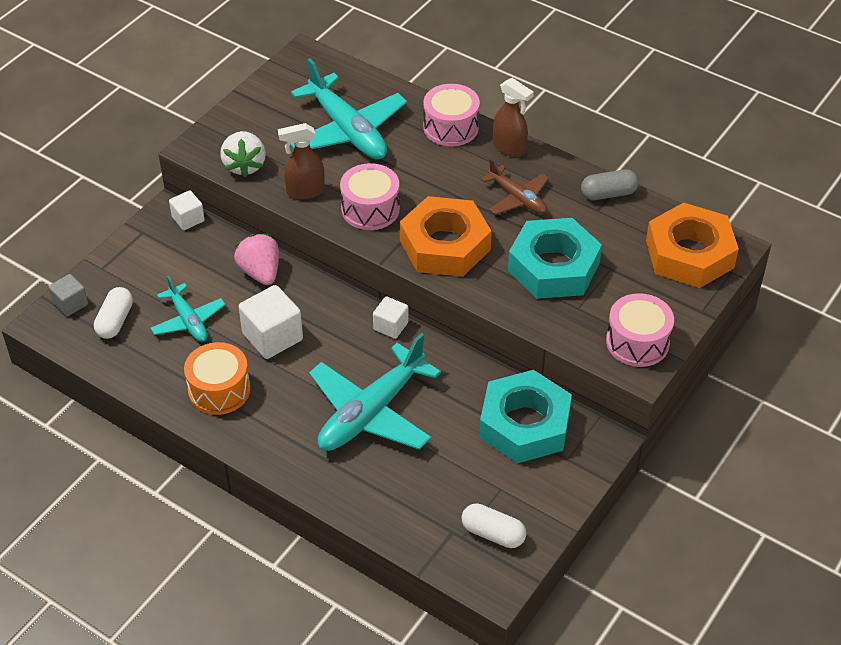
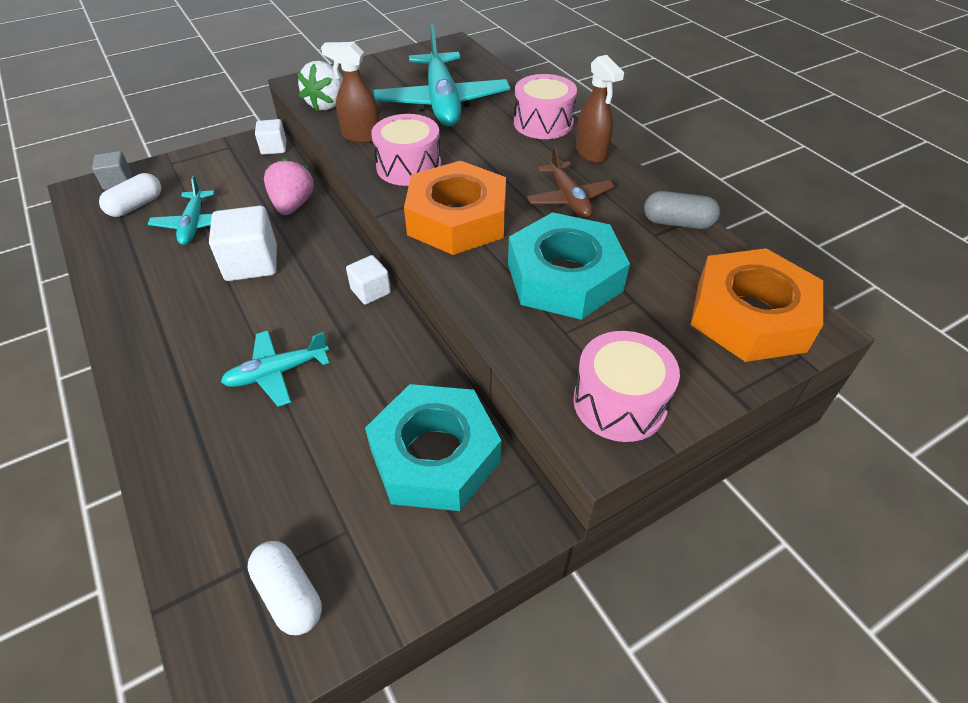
camera: 25 degrees right, 0 degrees up
(219, 390) = (158, 294): orange drum -> none
(371, 412) = (277, 373): turquoise plane -> turquoise plane, size x0.56

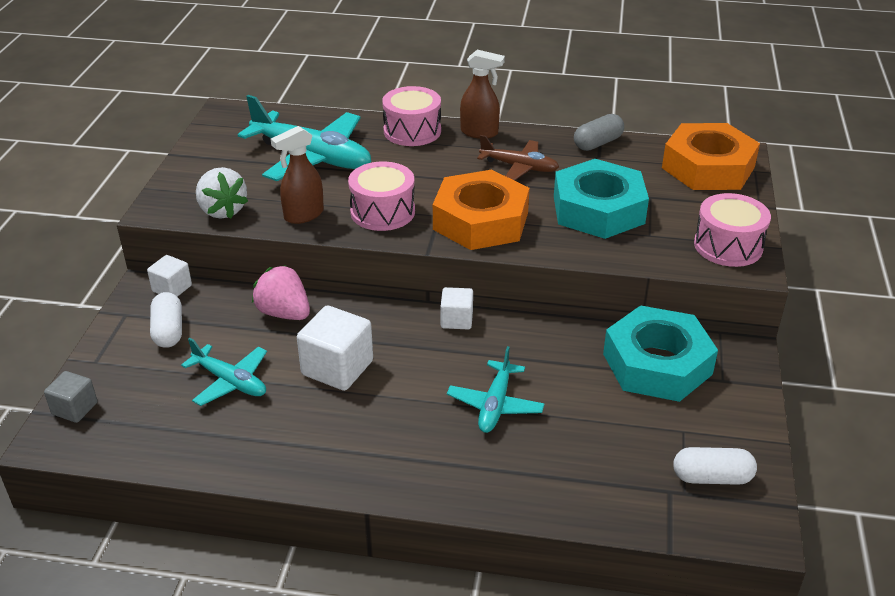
camera: 50 degrees left, 10 degrees down
(136, 206) = (141, 409): white capsule -> white capsule (168, 331)

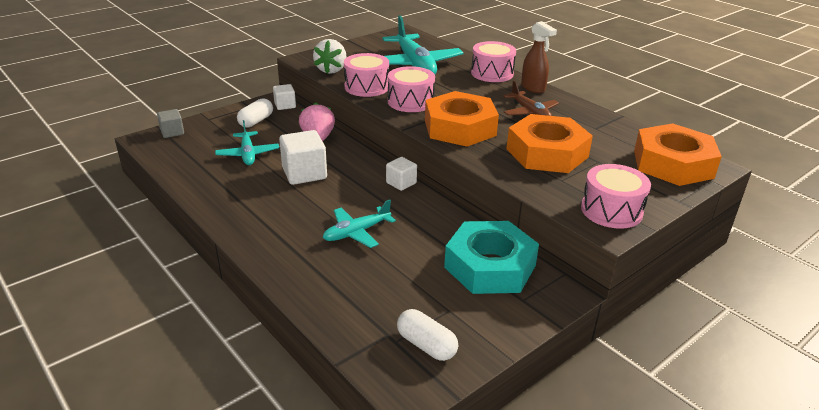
camera: 40 degrees right, 5 degrees down
(303, 215) = (366, 87): brown spray bottle -> pink drum
(598, 143) = (607, 121): grey capsule -> none
(598, 209) = (547, 153): turquoise nut -> orange nut

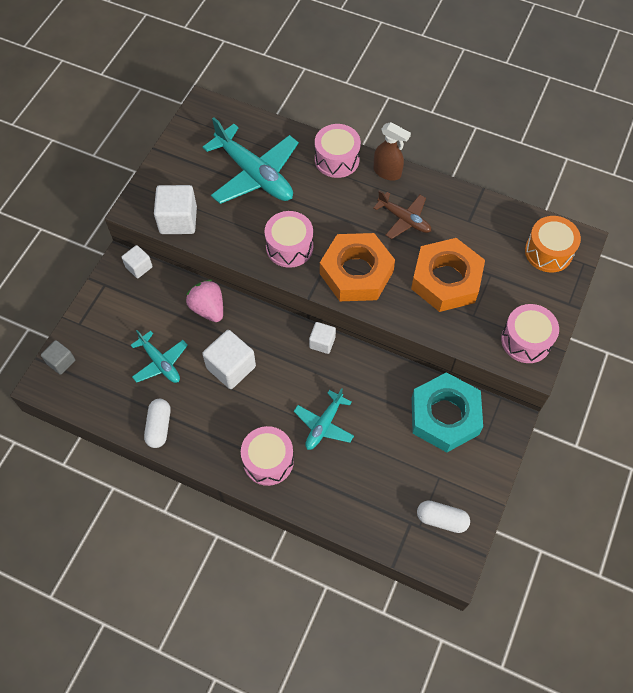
camera: 25 degrees left, 30 degrees up
(256, 121) = (129, 307): white capsule -> white capsule (159, 427)
(331, 70) = (178, 220): white strawberry -> white cube
(366, 87) = (233, 238): pink drum -> pink drum (268, 461)
(672, 164) = (548, 252): orange nut -> orange drum

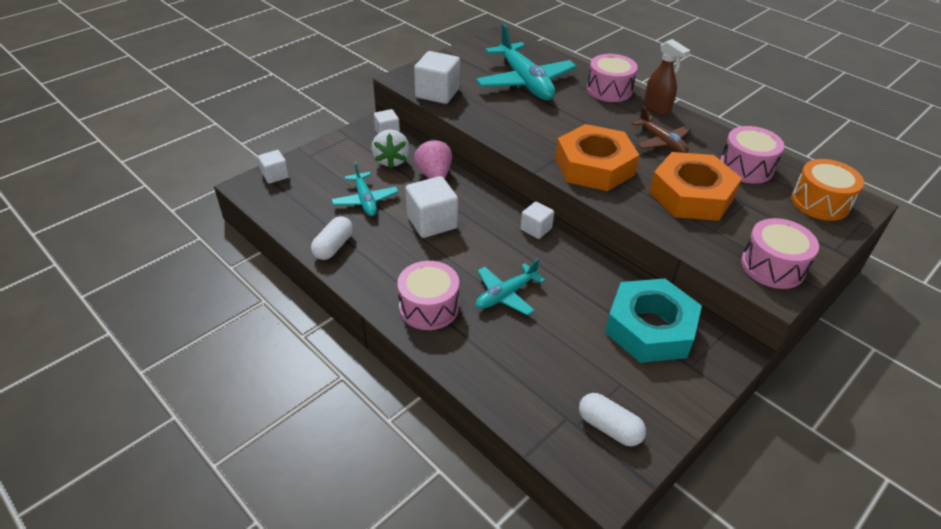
camera: 20 degrees right, 20 degrees down
(61, 362) = (275, 175): grey cube -> white cube
(160, 303) = (391, 160): none -> white strawberry
(289, 247) = (534, 133): pink drum -> pink drum (746, 167)

